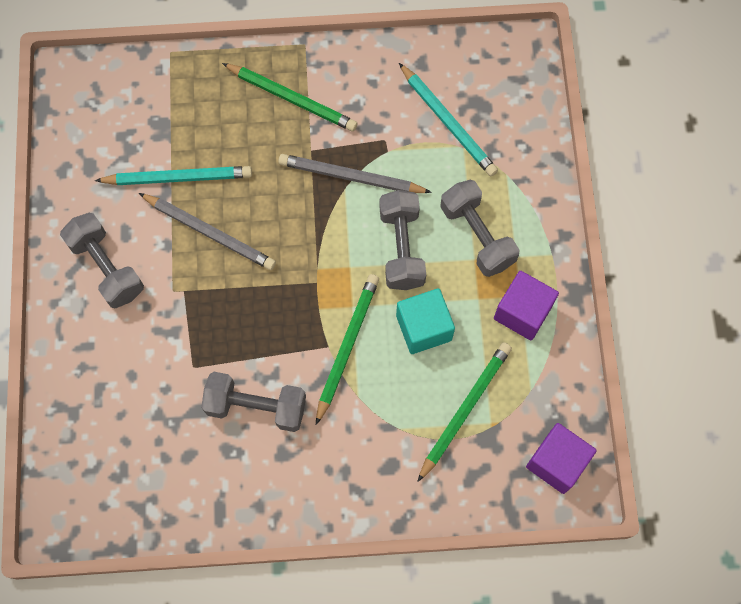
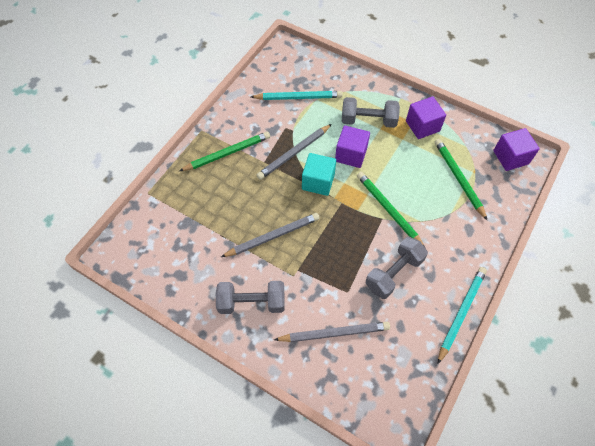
camera: 55 degrees left, 10 degrees down
(129, 384) = (334, 333): none -> grey pencil
(178, 178) = (227, 233): turquoise pencil -> turquoise pencil (461, 313)
(401, 248) = (351, 154): grey dumbbell -> purple cube
(423, 328) = (402, 170): turquoise cube -> turquoise cube (318, 182)

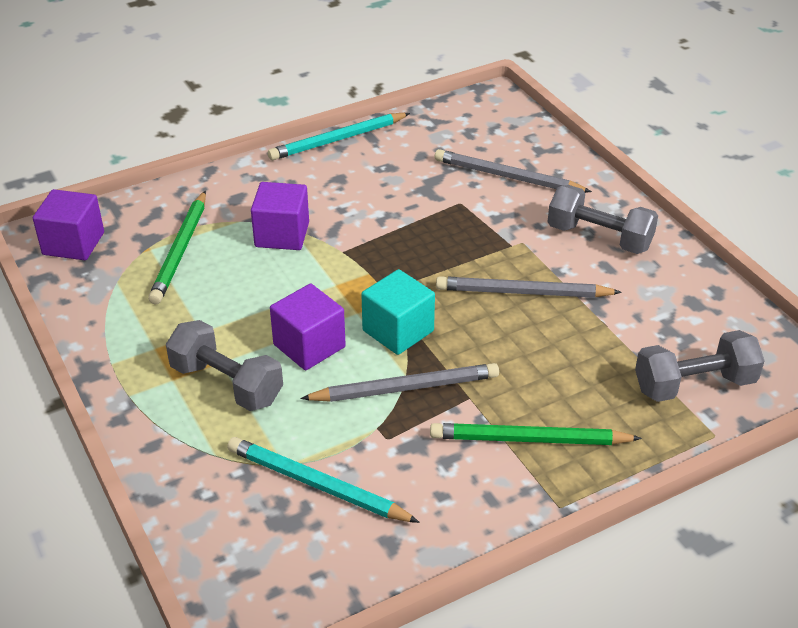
camera: 150 degrees left, 20 degrees down
(388, 210) = (323, 257): green pencil -> none
(394, 273) = (383, 196): grey dumbbell -> grey dumbbell (694, 385)
(422, 126) = (146, 336): purple cube -> purple cube (282, 234)

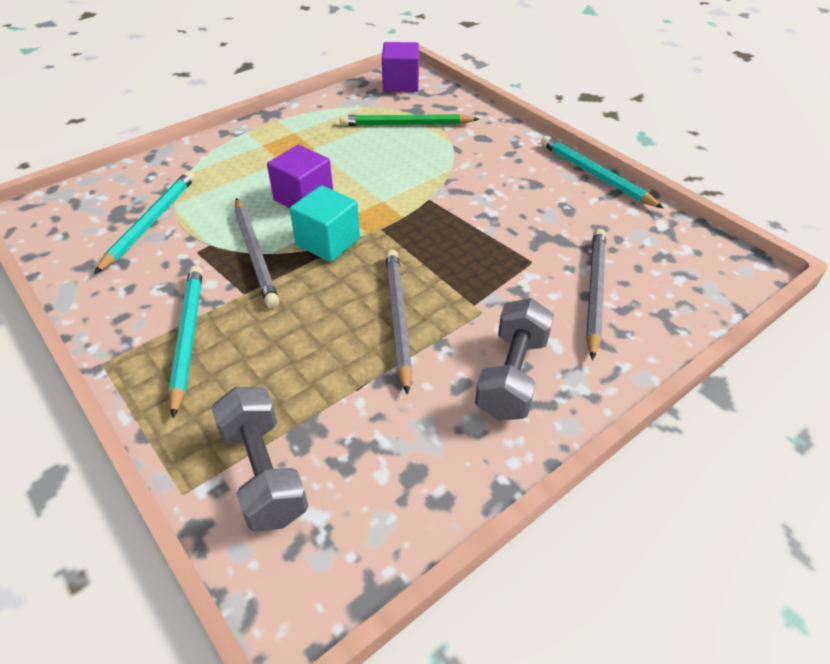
camera: 80 degrees right, 5 degrees up
(227, 384) = (258, 167): grey dumbbell -> none
(282, 234) = (441, 165): purple cube -> none
(529, 439) = (188, 337): green pencil -> turquoise pencil

